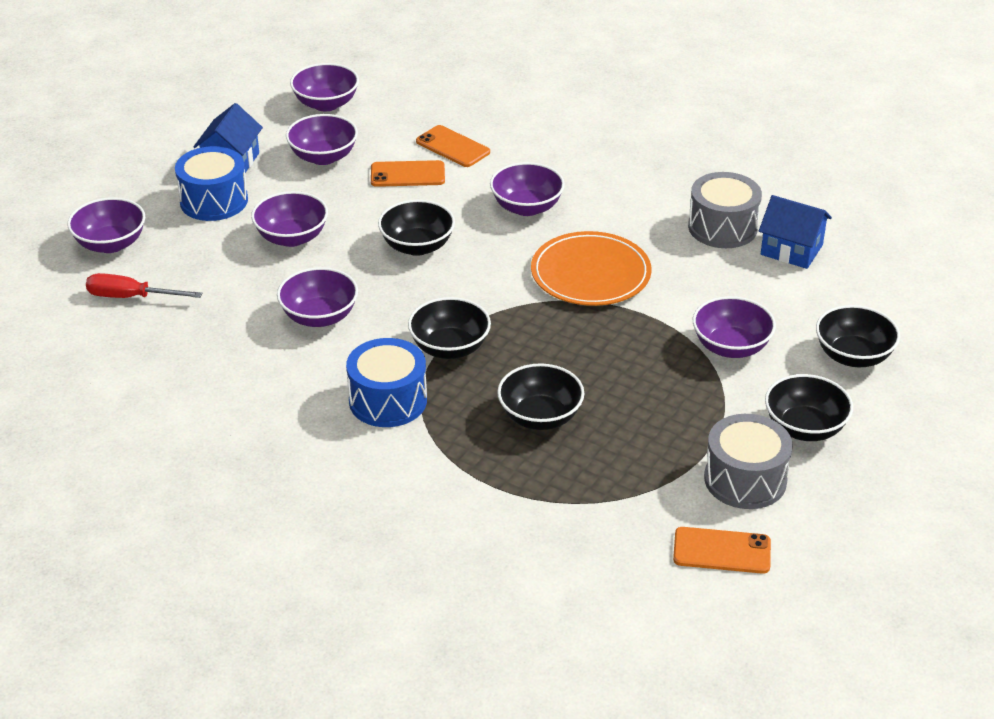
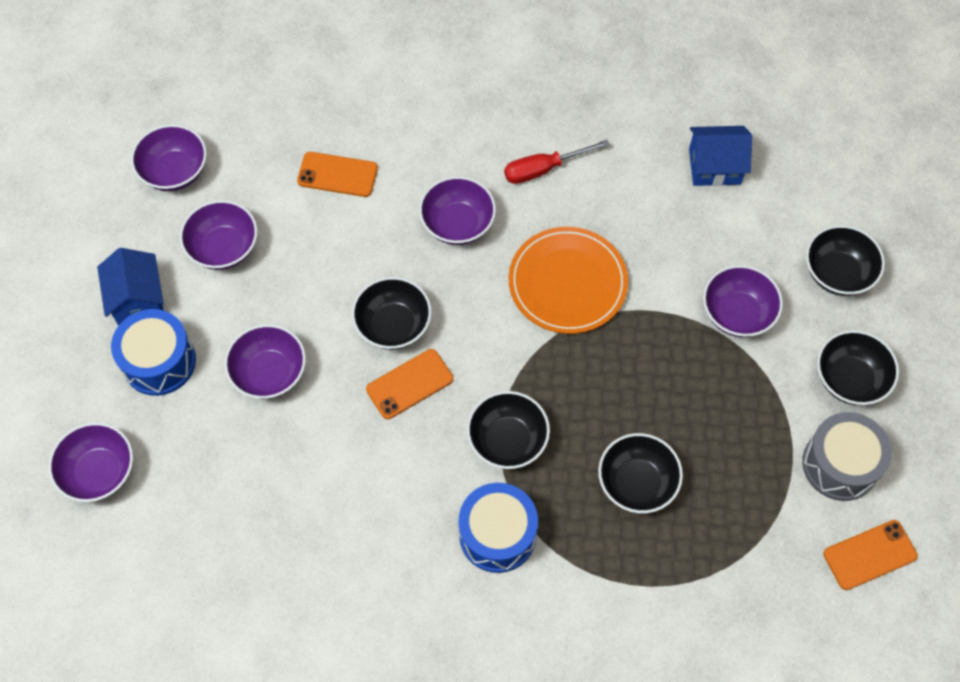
camera: 30 degrees left, 25 degrees up
(131, 297) = (172, 532): red screwdriver -> red screwdriver (543, 169)
(319, 316) = (366, 463): purple bowl -> none
(407, 174) = (320, 233): orange phone -> orange phone (409, 384)
(722, 227) = (641, 166): grey drum -> none

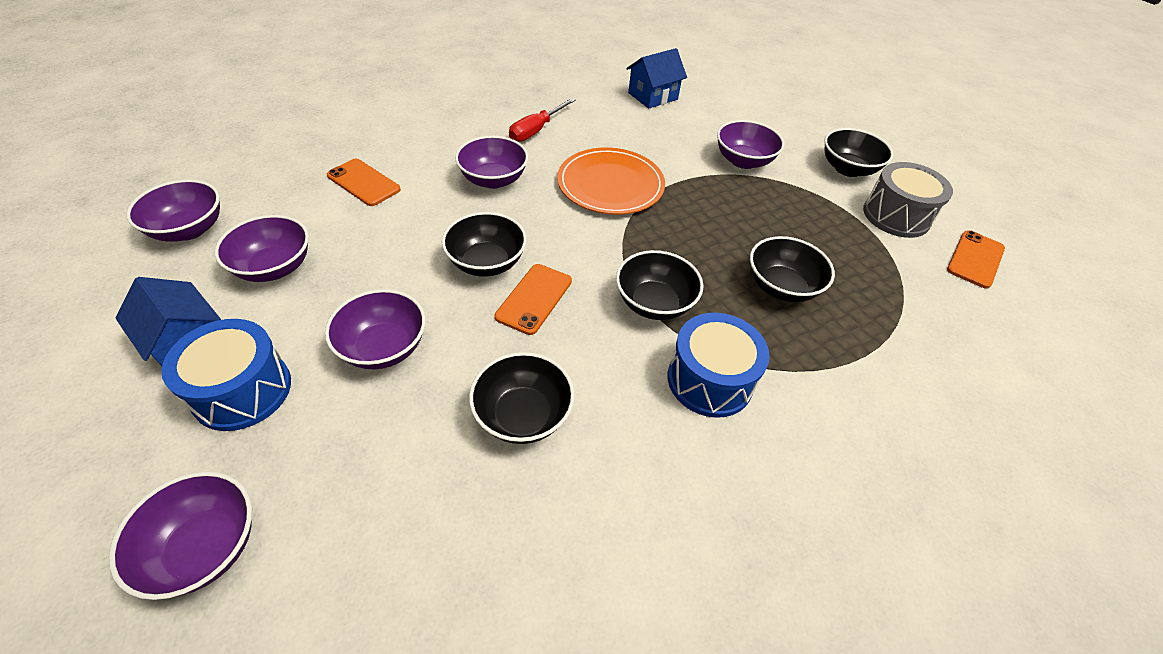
camera: 35 degrees left, 15 degrees down
(337, 174) = (363, 182): orange phone -> orange phone turned 60 degrees clockwise
(837, 273) = (780, 121): black bowl -> black bowl (523, 415)

